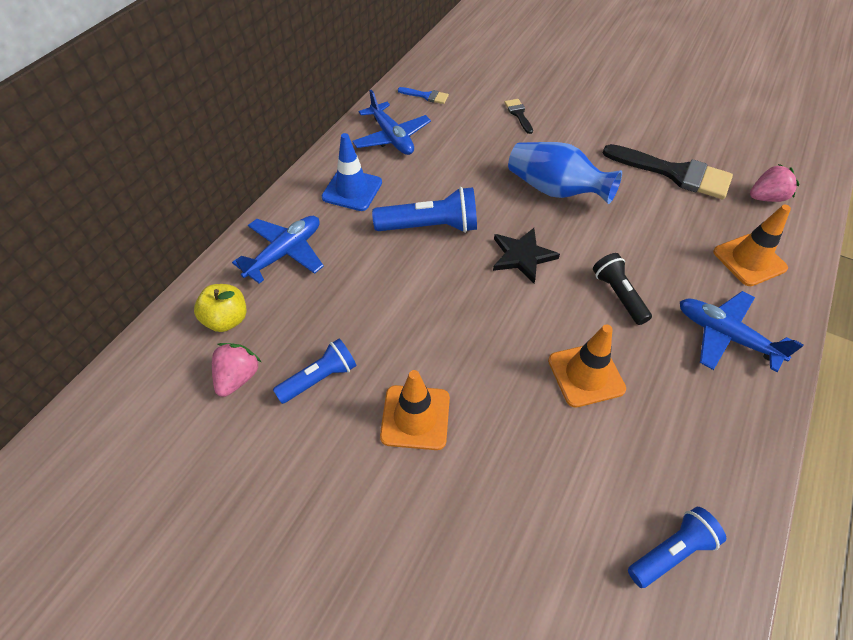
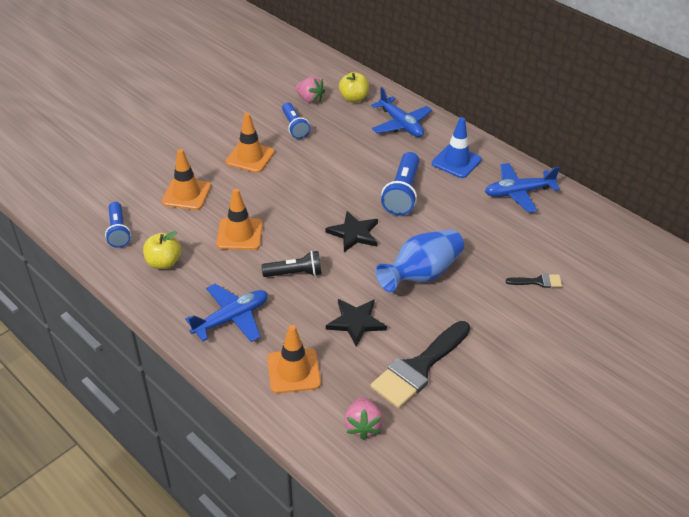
camera: 105 degrees right, 10 degrees down
(426, 96) = (578, 225): blue brush -> none
(539, 479) = (186, 194): none -> orange traffic cone
(653, 226) = (356, 322): none -> black star
(690, 451) = (164, 262): none -> yellow apple

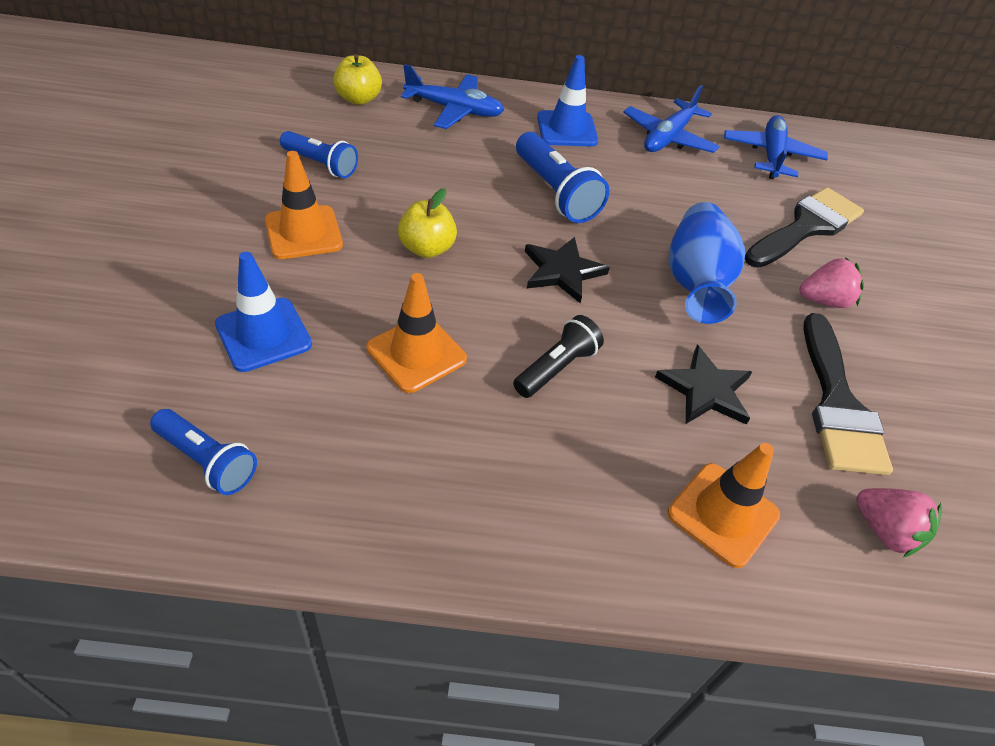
camera: 45 degrees left, 5 degrees up
(164, 262) = (348, 468): yellow apple -> yellow apple (427, 248)
(186, 194) = (263, 334): orange traffic cone -> blue traffic cone
(231, 318) = (554, 492): blue plane -> blue plane (771, 155)
(310, 99) = (301, 121): pink strawberry -> pink strawberry (824, 300)
(538, 282) = (806, 227): black brush -> black brush, size x2.15

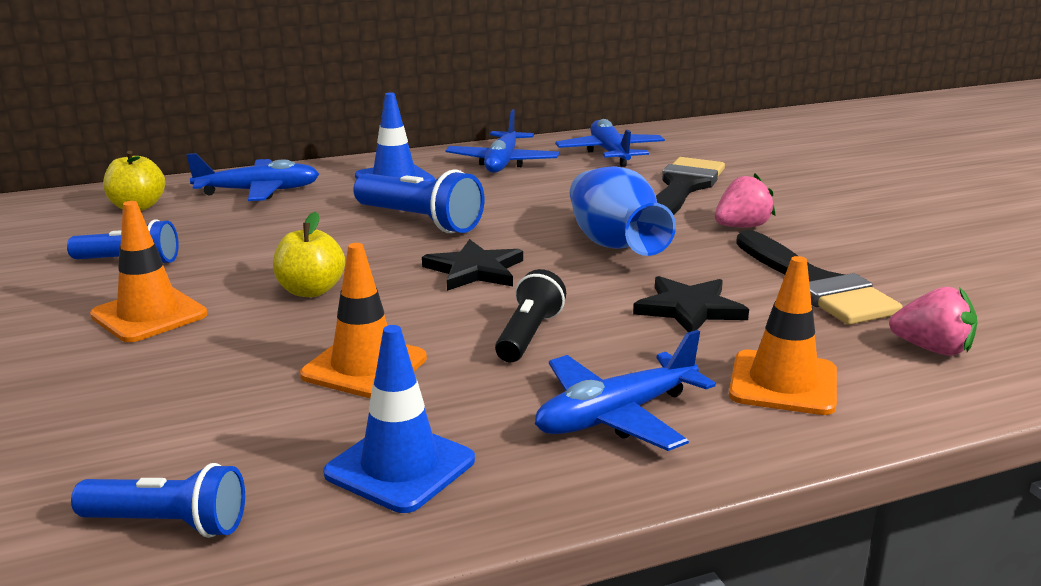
camera: 20 degrees left, 25 degrees down
(263, 334) = (161, 403): blue traffic cone -> blue traffic cone (400, 467)
(565, 491) = (616, 416): none -> blue plane

